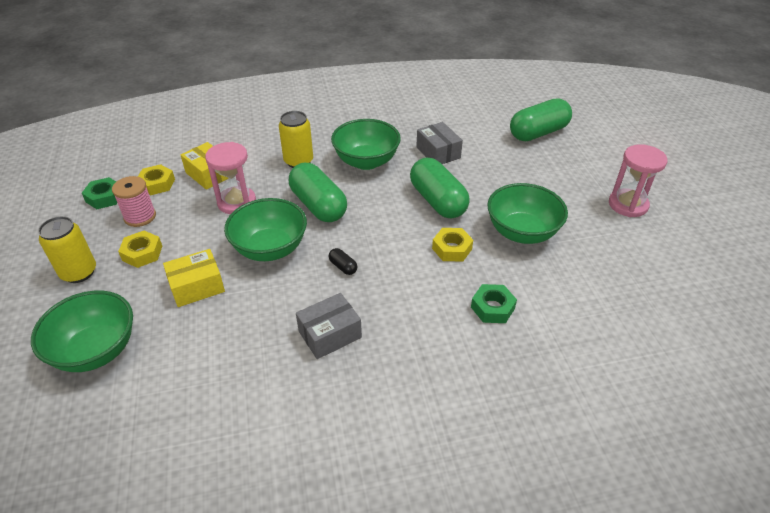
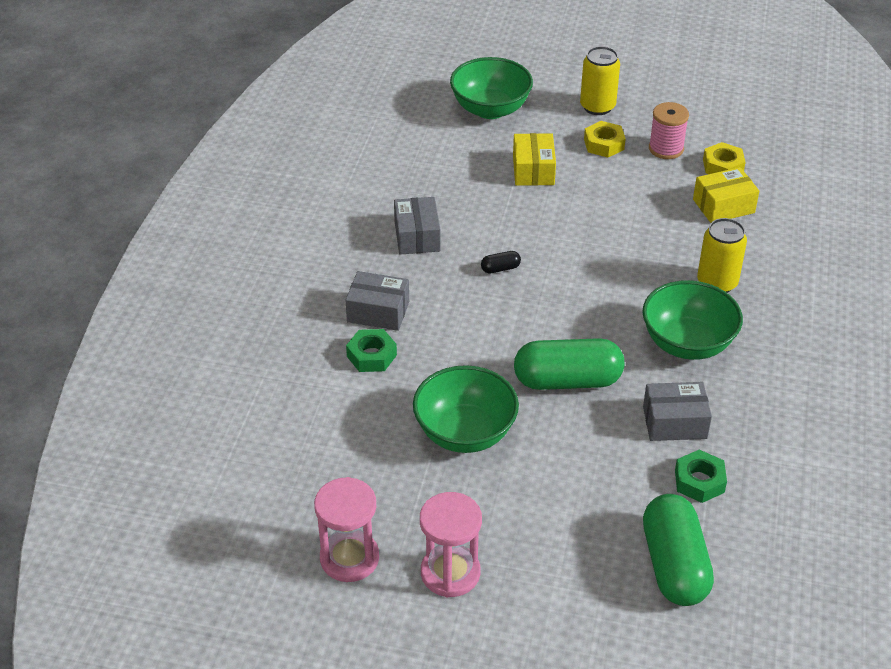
camera: 115 degrees right, 0 degrees up
(104, 197) = (714, 129): green nut -> green nut (699, 481)
(237, 202) = (656, 217): pink hourglass -> pink hourglass (349, 558)
(270, 248) = (560, 225): green bowl -> none
(318, 205) = (615, 277): green capsule -> none
(442, 323) = (378, 312): none -> grey box
(452, 249) = (476, 360): yellow nut -> none

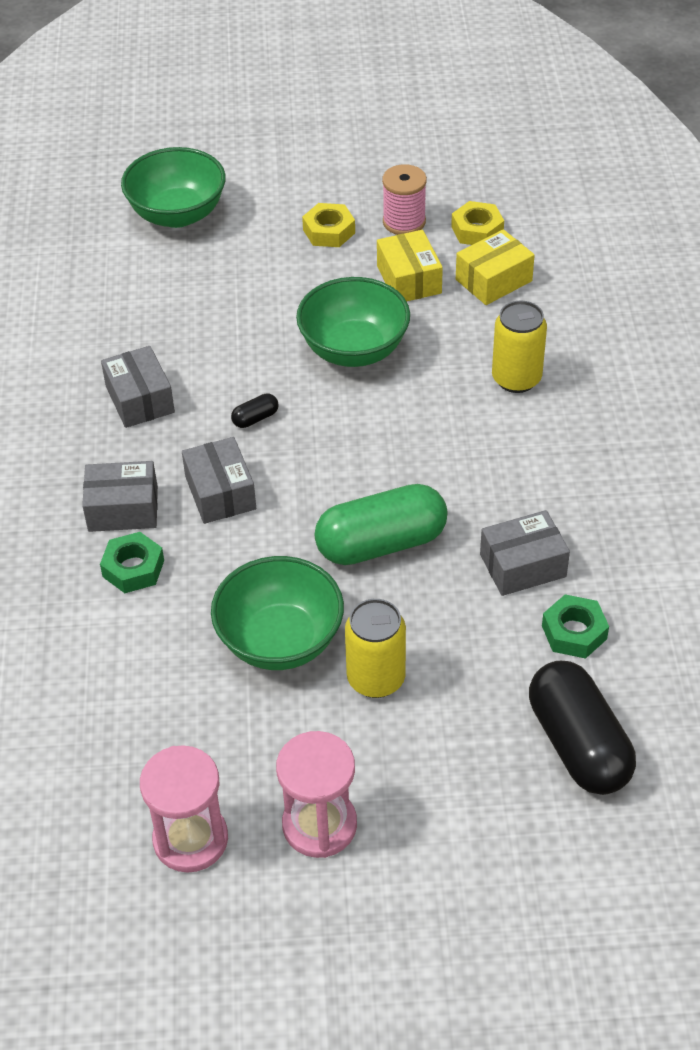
camera: 15 degrees left, 5 degrees up
(455, 316) = (220, 493): none -> grey box
(533, 170) = (255, 282): yellow box -> yellow box (409, 280)
(597, 106) = (306, 184): yellow can -> yellow can (376, 679)
(674, 565) = (578, 744): green capsule -> black capsule
(687, 343) = (506, 463): green bowl -> green bowl (354, 349)

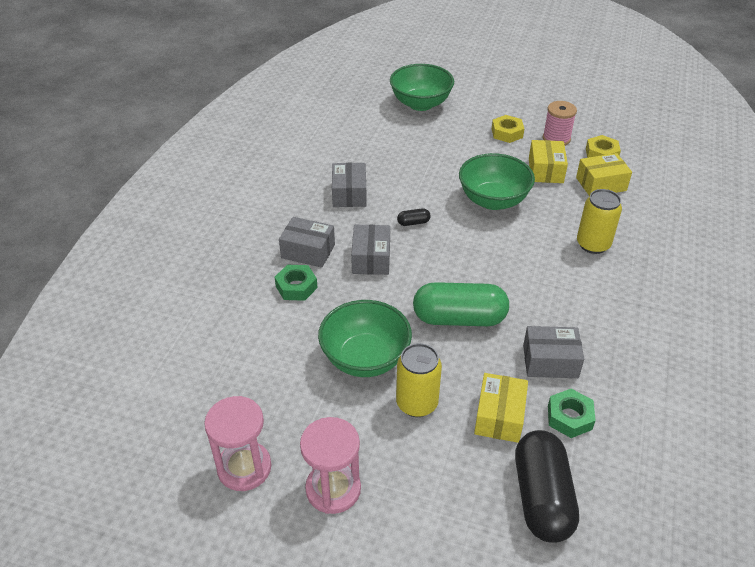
camera: 20 degrees right, 5 degrees down
(487, 660) = (499, 416): none -> yellow box

